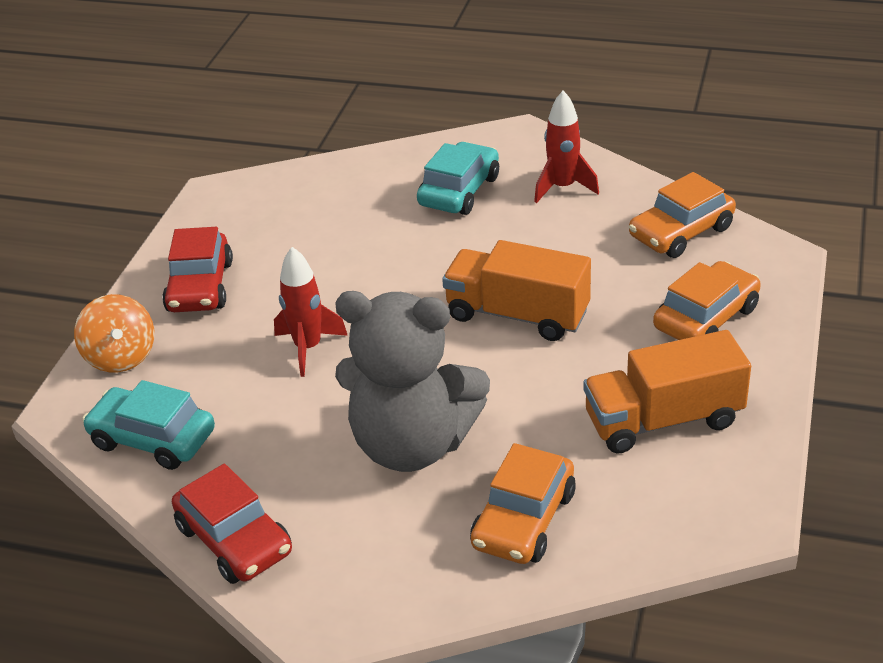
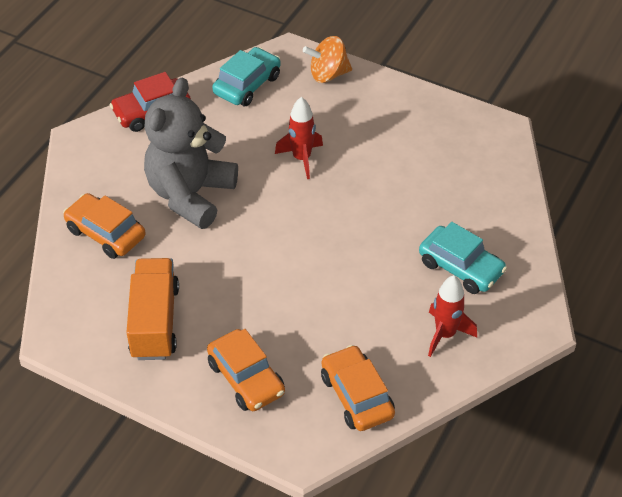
camera: 100 degrees right, 10 degrees up
(200, 286) = (388, 113): red car -> none
(517, 315) = (293, 270): orange truck -> none

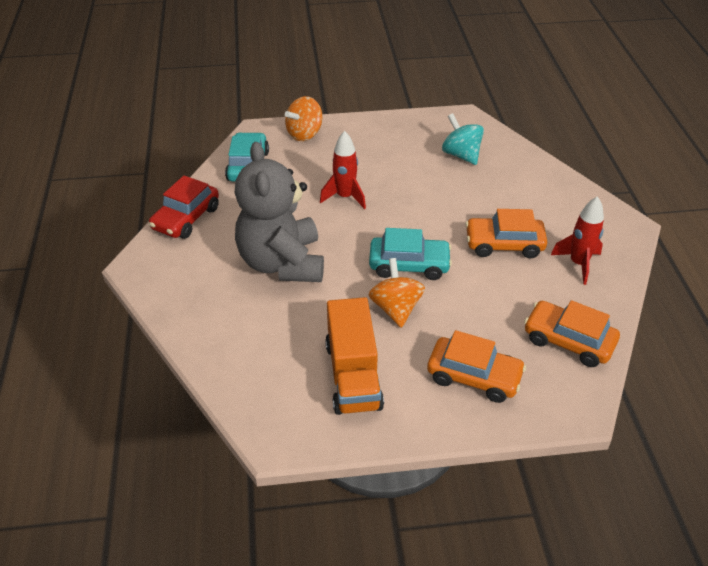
camera: 35 degrees left, 5 degrees down
(105, 233) = (237, 328): orange car -> orange car (504, 244)
(155, 322) = (353, 375): orange truck -> orange truck turned 150 degrees counterclockwise
(242, 285) = (396, 308): none -> orange spinning top
(454, 168) = (461, 155): none -> turquoise spinning top
(461, 267) = (537, 214): turquoise car -> turquoise car (409, 265)

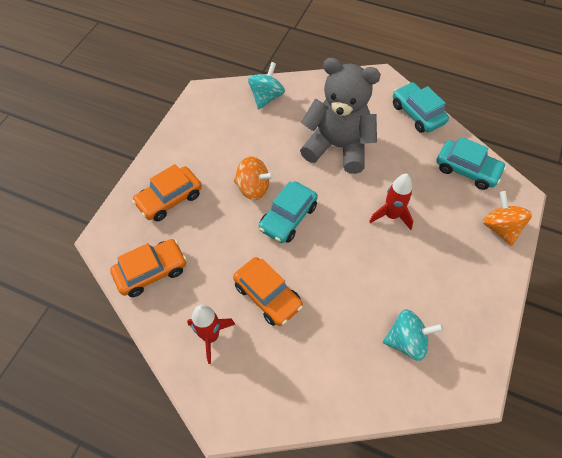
camera: 120 degrees right, 15 degrees up
(186, 218) = (417, 113): red car -> turquoise car
(241, 361) = (266, 97): none -> turquoise spinning top
(353, 375) = (218, 141): orange truck -> none
(504, 244) = (268, 295): orange car -> orange car turned 105 degrees clockwise

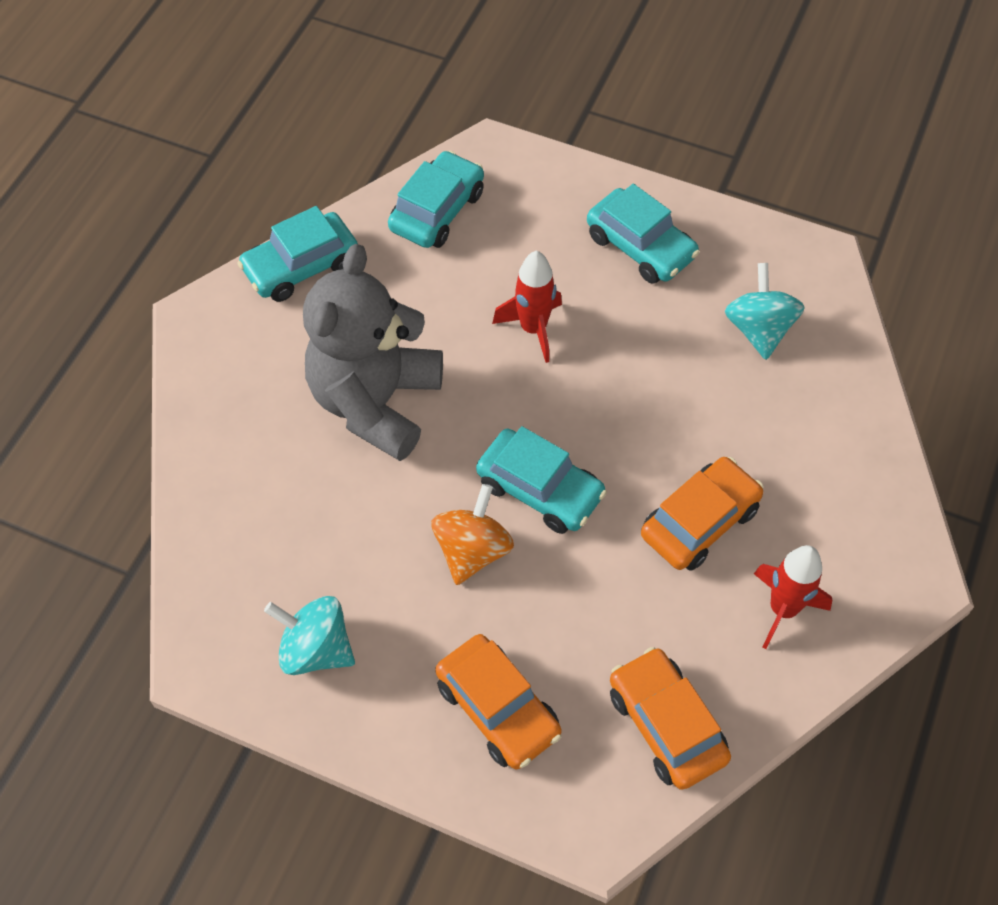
camera: 90 degrees left, 0 degrees up
(266, 97) = (230, 530): turquoise spinning top -> turquoise spinning top (315, 649)
(461, 274) = (640, 246): none -> turquoise car
(500, 228) = (554, 185): orange spinning top -> none

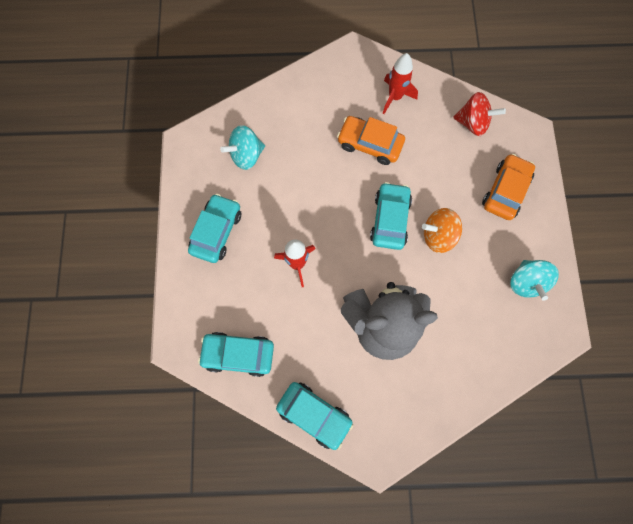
camera: 115 degrees left, 15 degrees up
(666, 725) = (472, 123): orange car -> red spinning top

